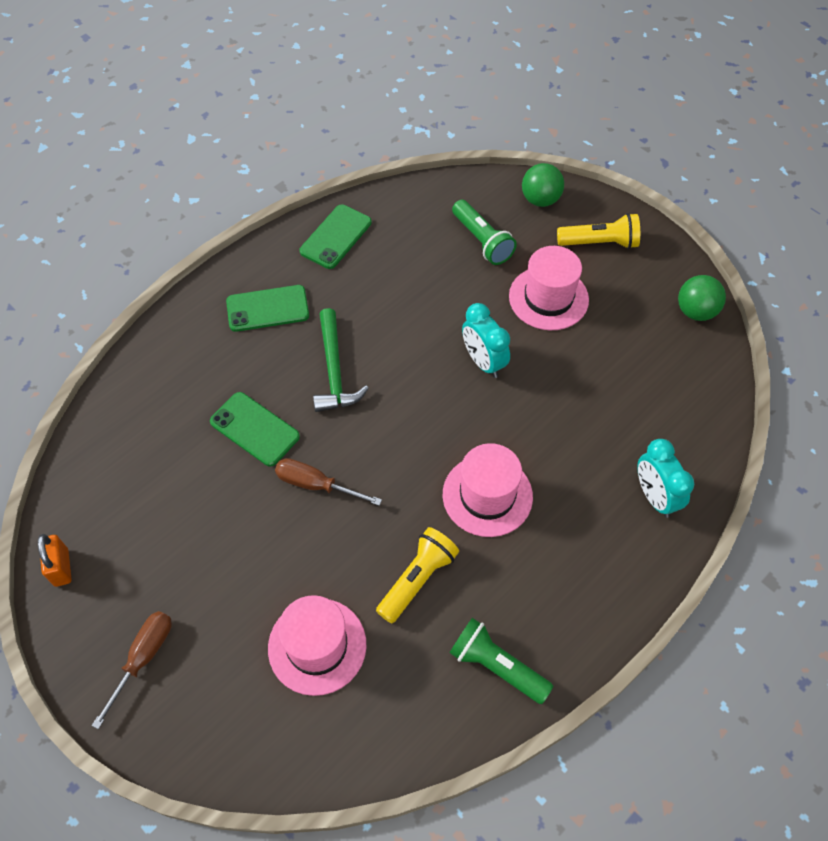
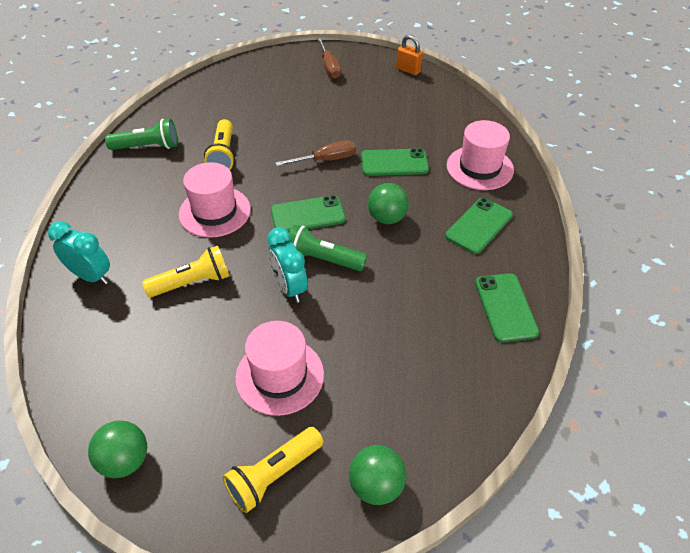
camera: 140 degrees right, 10 degrees down
(317, 646) = (252, 108): pink hat -> pink hat (479, 168)
(334, 371) = (387, 218): green hammer -> green ball
(401, 426) = (308, 215): none -> green phone
(482, 241) = (387, 391): green flashlight -> green flashlight (322, 259)
(483, 362) = (289, 288): turquoise clock -> turquoise clock turned 135 degrees counterclockwise
(563, 424) = (192, 282): none -> yellow flashlight

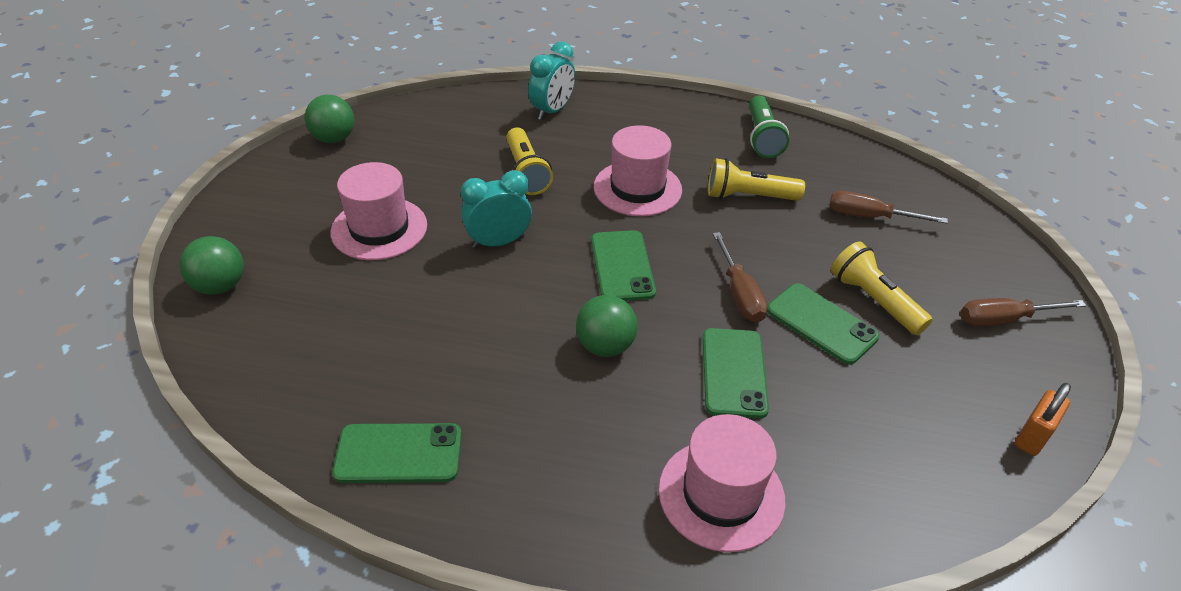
camera: 95 degrees right, 5 degrees down
(243, 104) = (869, 217): none -> brown screwdriver
(274, 475) = (272, 219): yellow flashlight -> yellow flashlight (873, 301)
(322, 259) = (537, 273): green flashlight -> none
(479, 226) = (572, 458): green phone -> green phone (821, 323)

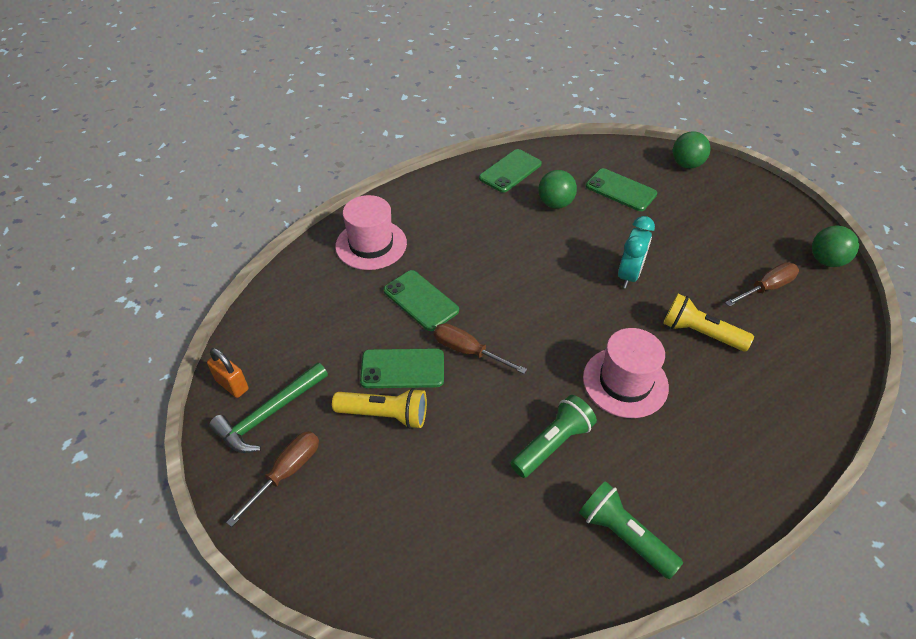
camera: 135 degrees right, 5 degrees up
(379, 228) = (690, 235): pink hat -> none
(552, 111) = (788, 406): turquoise clock -> none
(605, 346) = (496, 265): green ball -> green ball (555, 204)
(622, 266) = (550, 315): green phone -> green phone (620, 190)
(748, 196) = (552, 444): yellow flashlight -> green flashlight
(869, 217) = (451, 505): brown screwdriver -> brown screwdriver (766, 288)
(999, 378) = (268, 414): none -> green hammer
(1032, 437) = (232, 385): orange padlock -> orange padlock turned 45 degrees counterclockwise

